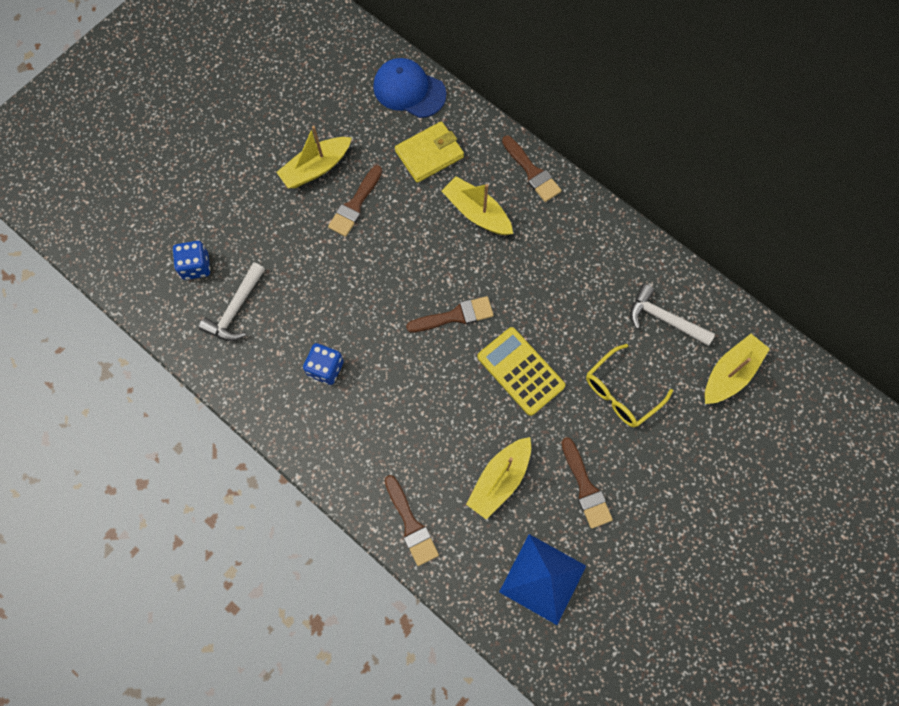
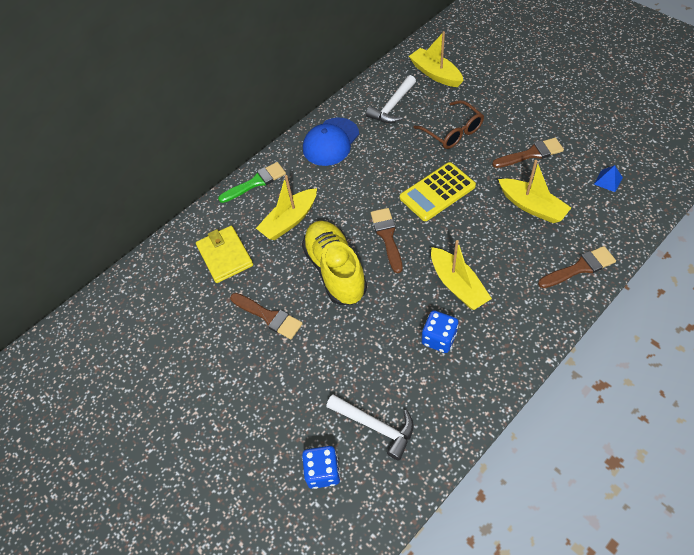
camera: 80 degrees left, 15 degrees down
(316, 168) = (222, 353): yellow boat -> yellow boat (457, 285)
(409, 90) = (153, 273): blue cap -> blue cap (331, 142)
(410, 264) = (335, 270): none -> yellow shoe
(532, 172) = (256, 182): brown brush -> green brush
(542, 579) = (608, 181): blue pyramid -> blue pyramid, size x0.42
(621, 392) = (452, 131): yellow glasses -> brown glasses

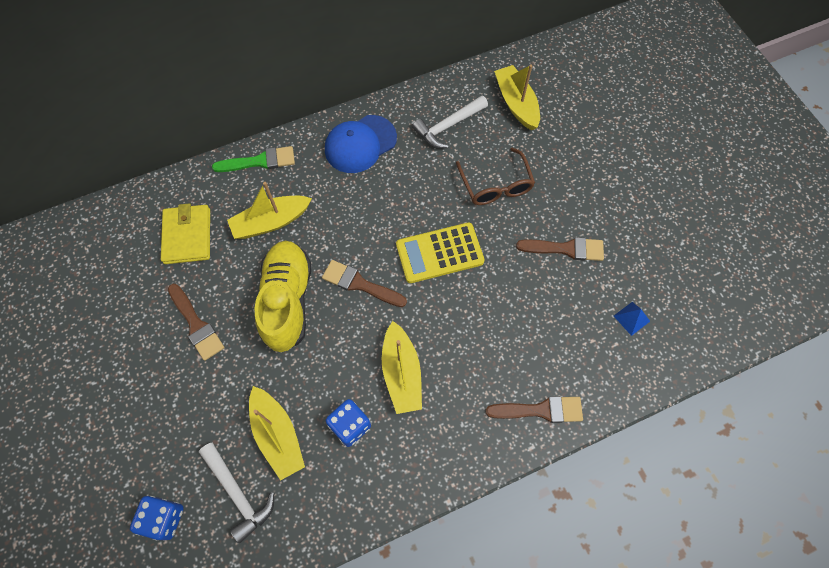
camera: 15 degrees right, 10 degrees up
(387, 236) = (360, 284): brown brush -> brown brush turned 75 degrees counterclockwise
(532, 206) = (530, 314): yellow boat -> yellow boat (277, 435)

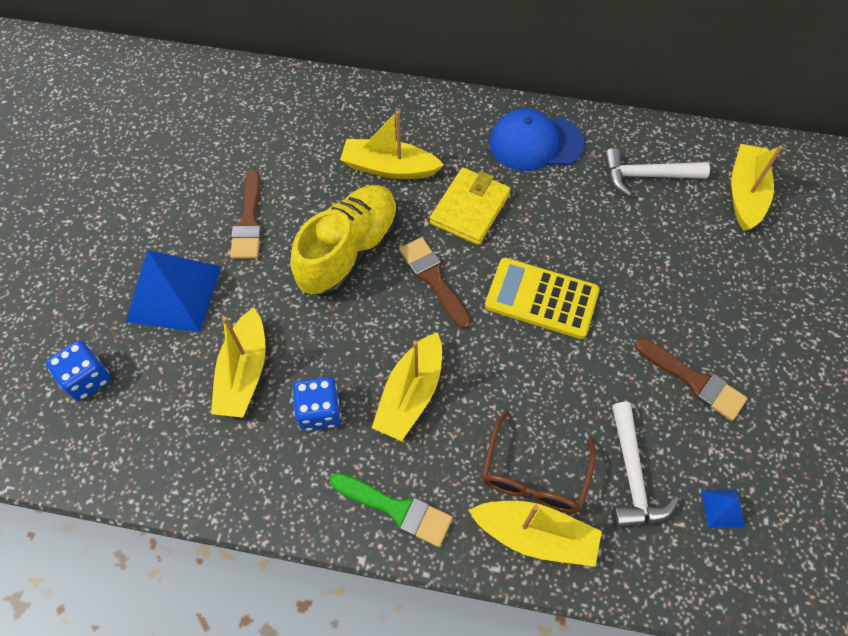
camera: 35 degrees right, 5 degrees down
(180, 413) = (174, 293): none -> blue pyramid
(187, 236) = (302, 136): yellow wallet -> yellow wallet (470, 209)
(237, 494) = (167, 402): white hammer -> white hammer (632, 475)
(260, 161) = (421, 105): green brush -> green brush (397, 509)
(495, 185) = (658, 265): brown glasses -> brown glasses (534, 474)
(540, 410) = (535, 535): brown brush -> yellow boat

